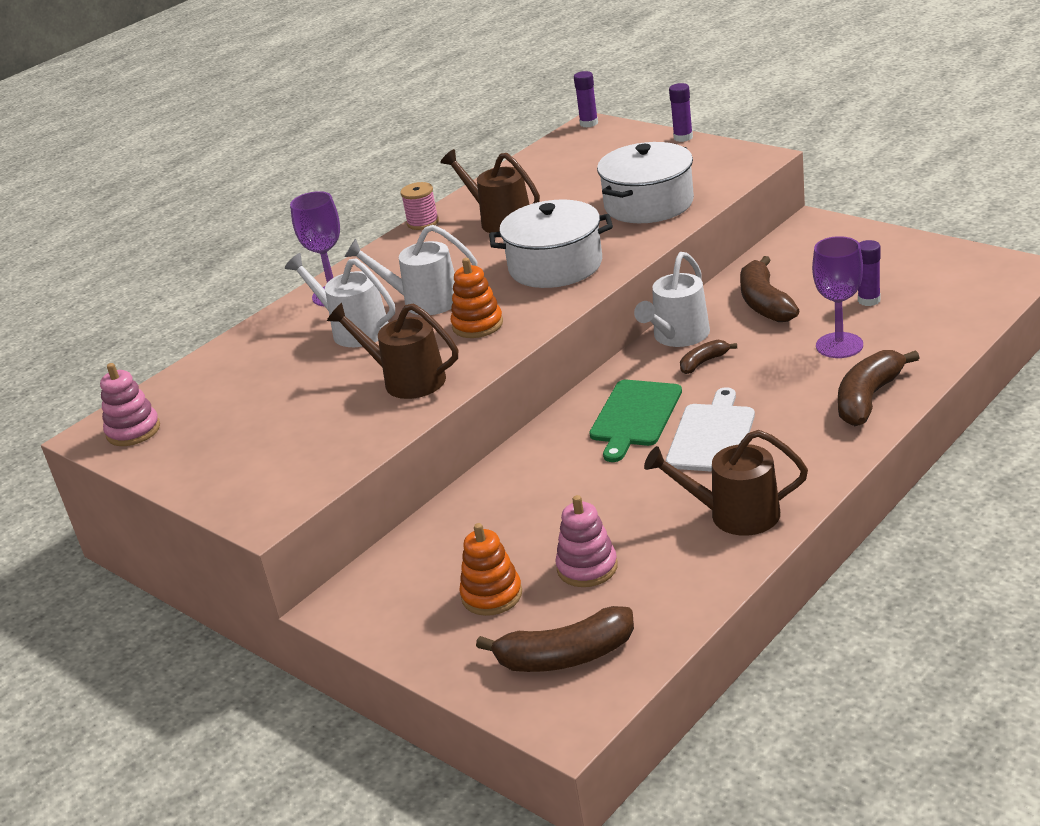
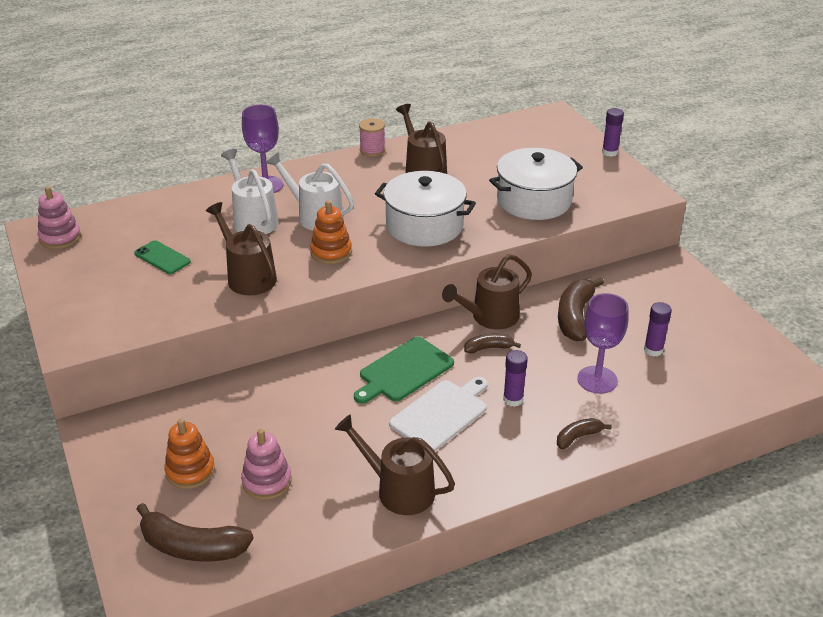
camera: 20 degrees right, 5 degrees up
(284, 401) = (162, 258): none -> green phone
(589, 123) = (555, 112): purple glue stick -> purple glue stick (513, 399)
(678, 336) = (490, 317): white watering can -> brown watering can
(868, 398) = (578, 437): brown banana -> brown banana, size x0.55

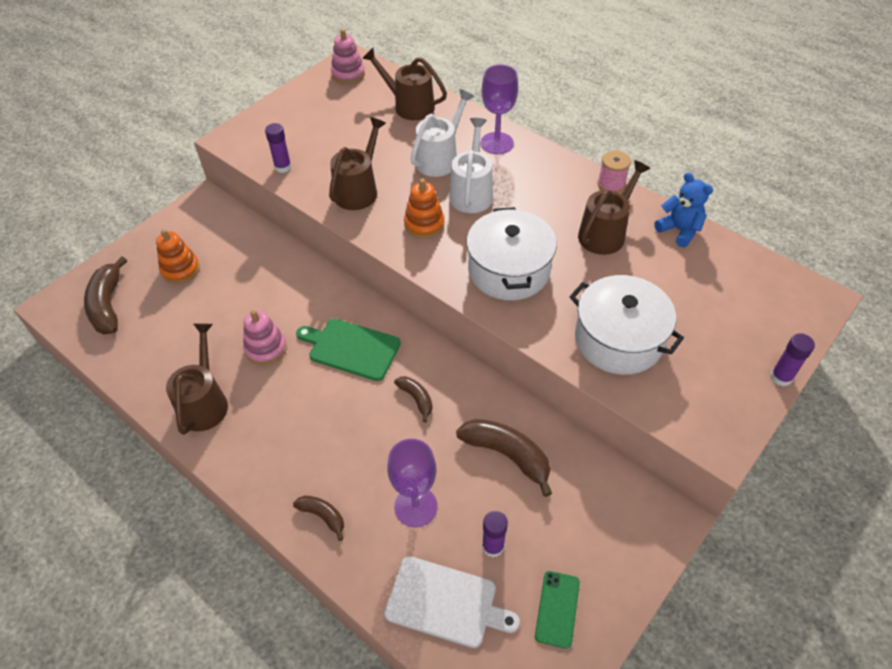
camera: 65 degrees right, 15 degrees up
(162, 258) = (355, 134): green phone -> green phone (557, 609)
(267, 481) = (185, 316): pink stacking toy -> pink stacking toy (266, 349)
(441, 414) = (308, 396): white cutting board -> white cutting board (445, 602)
(448, 140) = (679, 230): none -> blue teddy bear
(490, 317) = (463, 383): brown watering can -> brown watering can (409, 106)
(513, 399) = (352, 444): purple glue stick -> purple glue stick (283, 167)
(575, 317) = (507, 455): brown banana -> brown banana turned 45 degrees clockwise

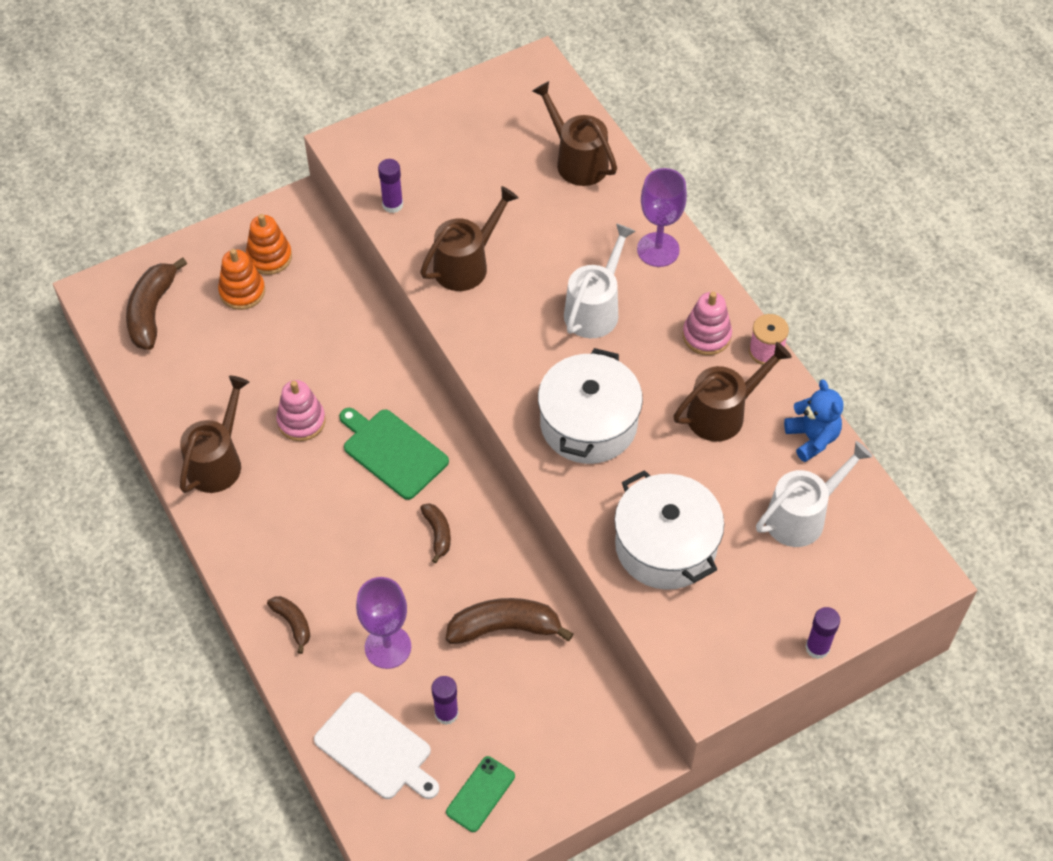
camera: 20 degrees right, 5 degrees up
(348, 74) = (523, 88): pink stacking toy -> pink stacking toy (706, 335)
(424, 224) = (521, 334): orange stacking toy -> orange stacking toy (269, 257)
(440, 158) = (579, 249): white watering can -> white watering can (802, 516)
(507, 455) = (505, 628): brown banana -> brown banana turned 60 degrees counterclockwise

